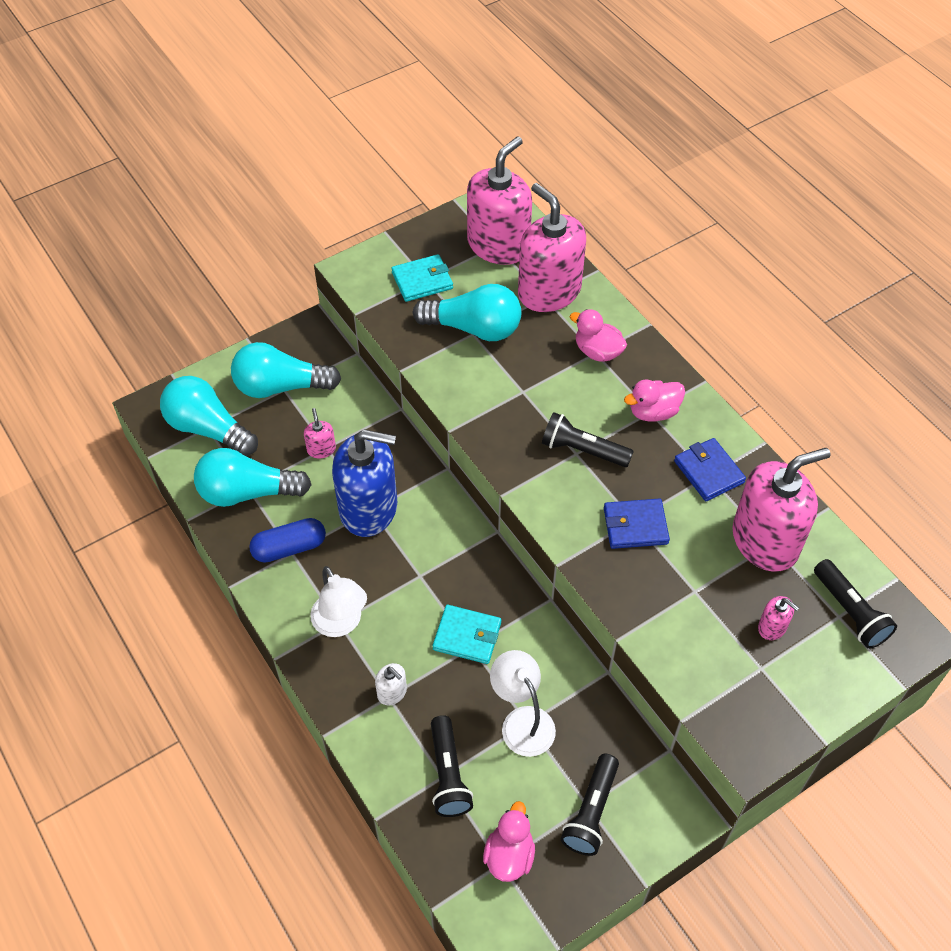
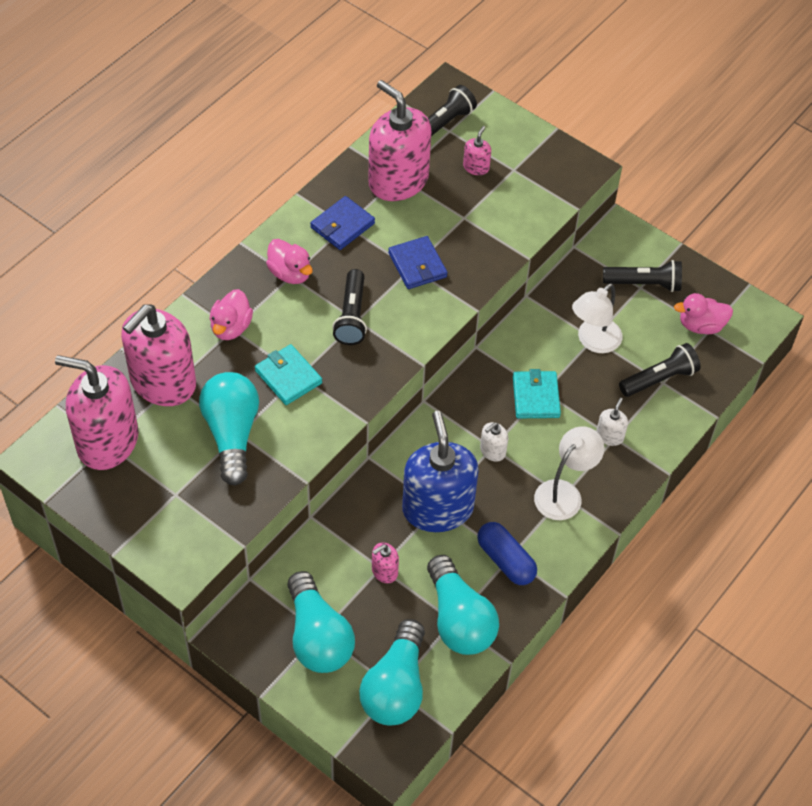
camera: 110 degrees left, 0 degrees up
(415, 574) = (492, 451): none -> white soap dispenser
(422, 280) = (178, 497): turquoise wallet -> turquoise wallet (288, 377)

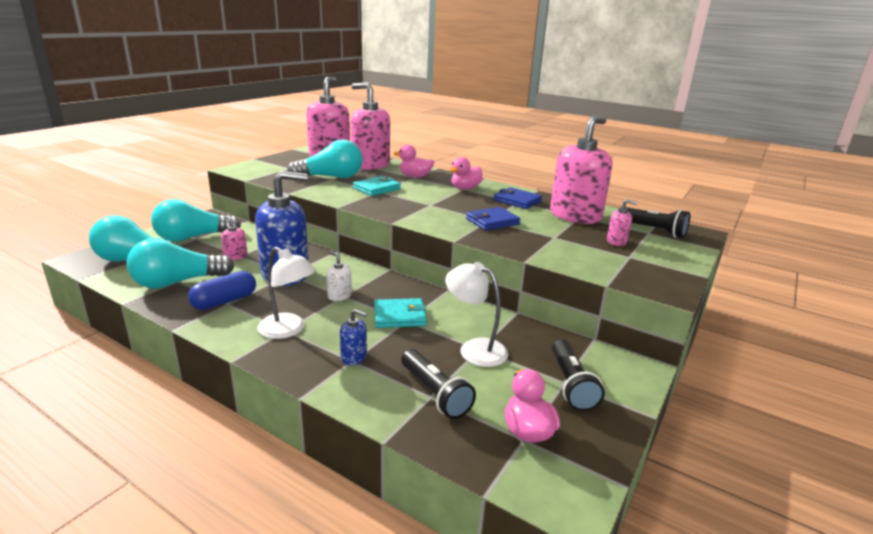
camera: 85 degrees right, 30 degrees down
(352, 316) = (434, 203): black flashlight -> none
(609, 436) = (354, 357): white soap dispenser -> blue soap dispenser

